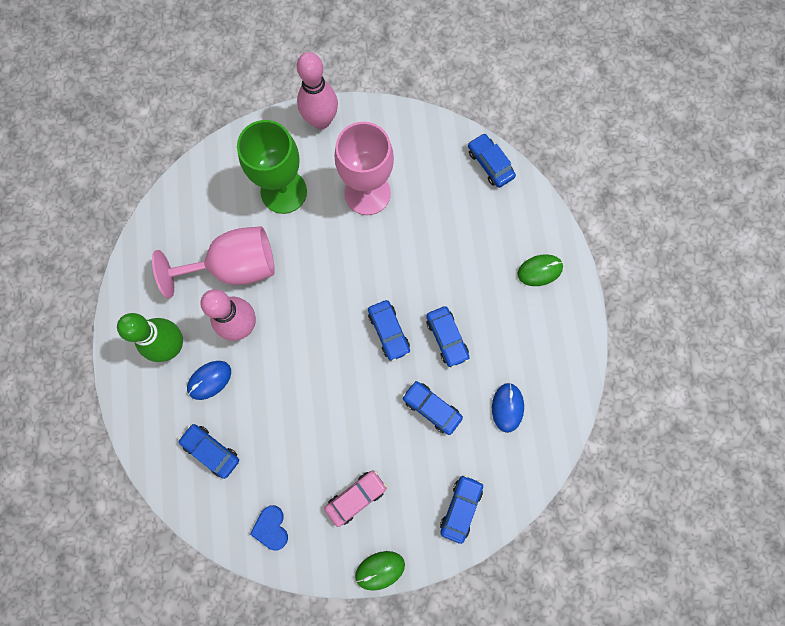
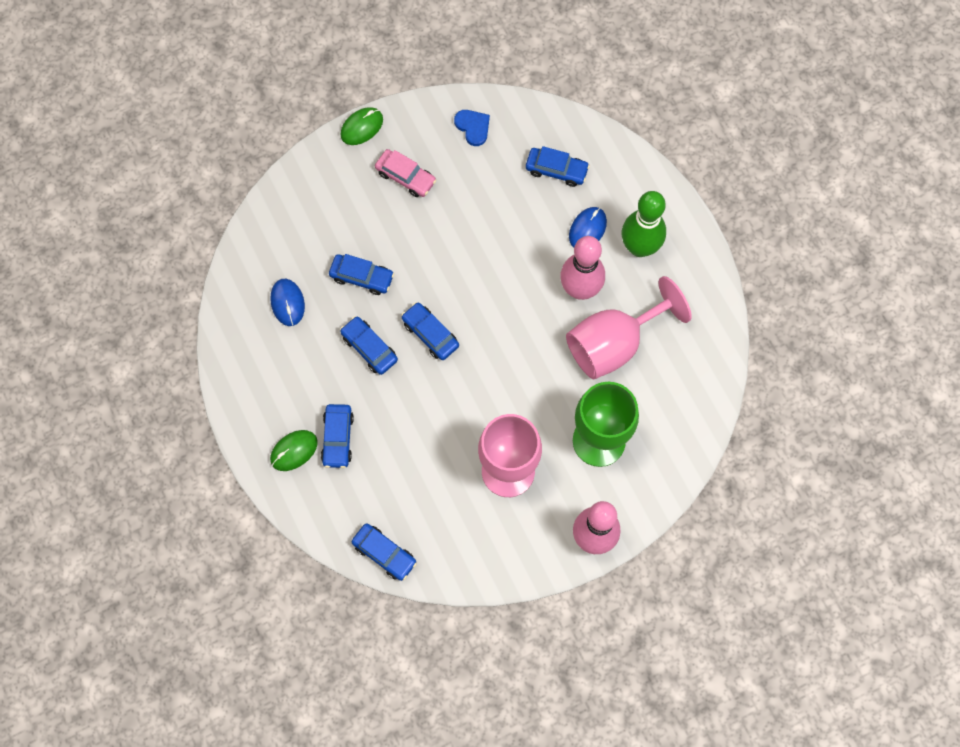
camera: 160 degrees right, 5 degrees down
(356, 497) = (405, 177): pink car -> pink car turned 90 degrees counterclockwise
(460, 508) = (305, 200): blue car -> blue car (338, 438)

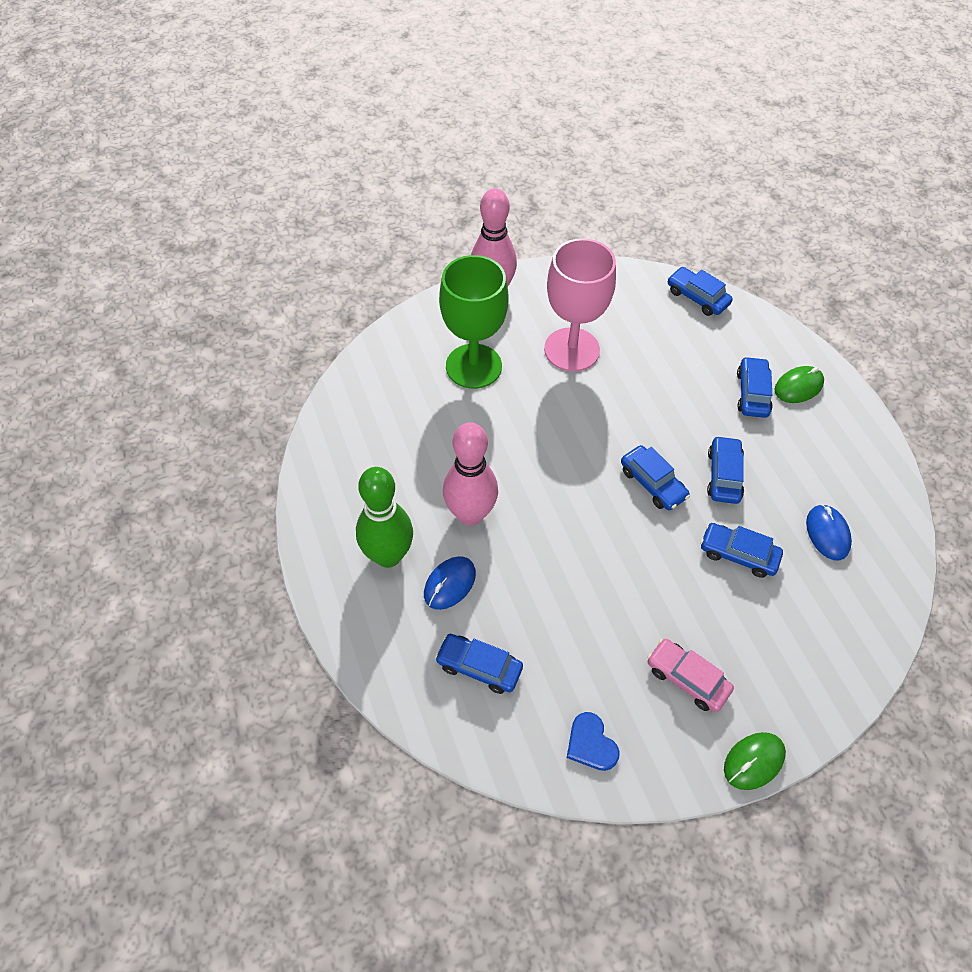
camera: 175 degrees left, 15 degrees down
(369, 348) = (724, 475): blue car -> blue car turned 135 degrees counterclockwise
(614, 343) = (441, 453): pink goblet -> none

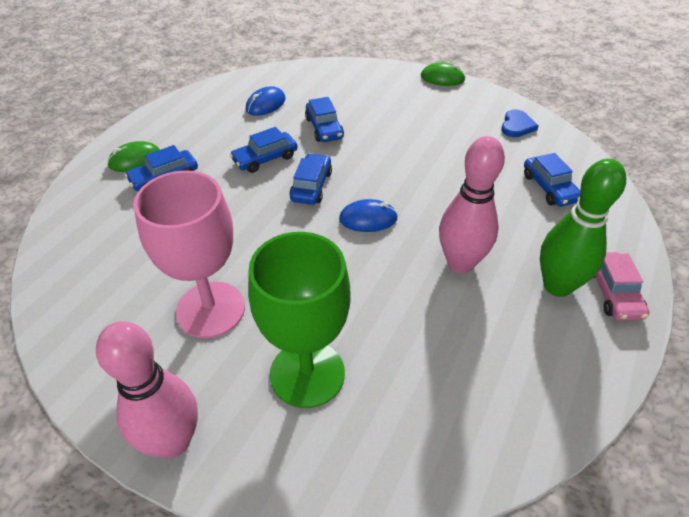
camera: 130 degrees left, 10 degrees down
(449, 584) = (524, 236): blue mouse -> blue mouse (368, 219)
(687, 679) = (432, 112): pink car -> pink car (613, 293)
(697, 297) = (57, 260): blue car -> none
(798, 386) = (135, 160): green mouse -> green mouse turned 45 degrees counterclockwise

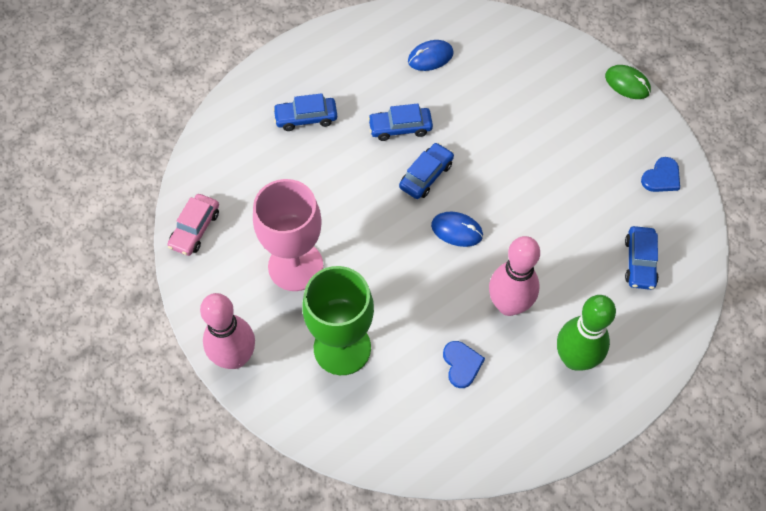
camera: 25 degrees right, 15 degrees up
(135, 160) = (288, 87): green mouse -> none
(324, 128) = (471, 110): blue car -> none
(451, 336) = (461, 364): none -> blue heart
(613, 293) = (616, 384): pink car -> pink car (195, 229)

